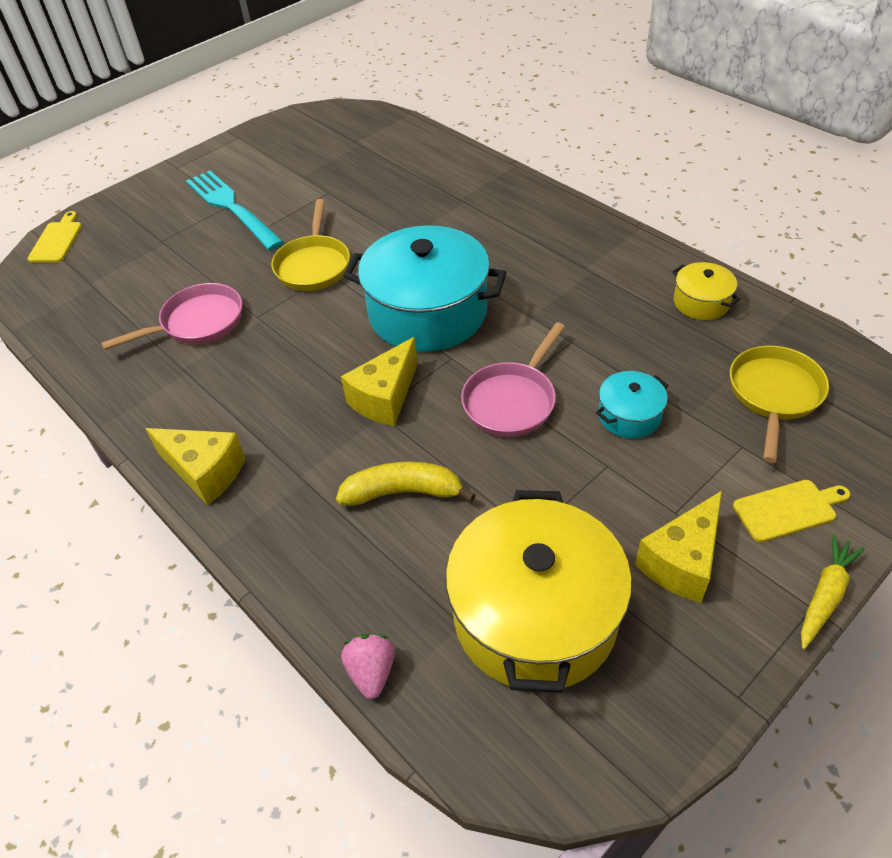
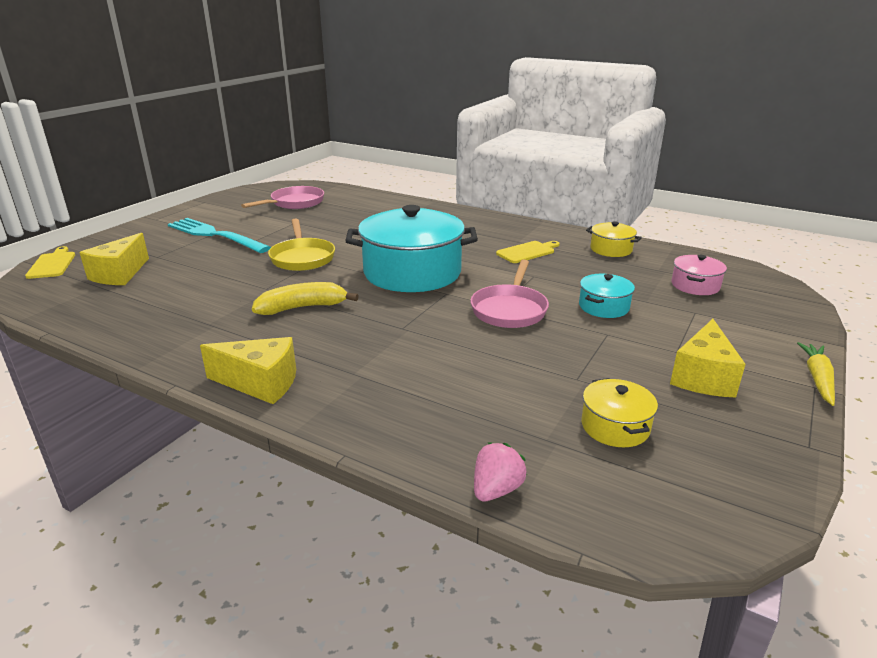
camera: 20 degrees left, 20 degrees down
(198, 323) = (212, 297): pink pan -> pink pan (295, 203)
(371, 672) = (496, 490): pink strawberry -> pink strawberry turned 60 degrees clockwise
(385, 398) = (405, 320): yellow cheese -> yellow cheese (120, 274)
(403, 492) = (453, 370): yellow banana -> yellow banana (302, 307)
(535, 616) = (615, 426): yellow pot -> yellow pot, size x0.46
(774, 395) = (695, 286): yellow pan -> pink pot
(788, 509) = (753, 339): yellow cutting board -> yellow cutting board (527, 252)

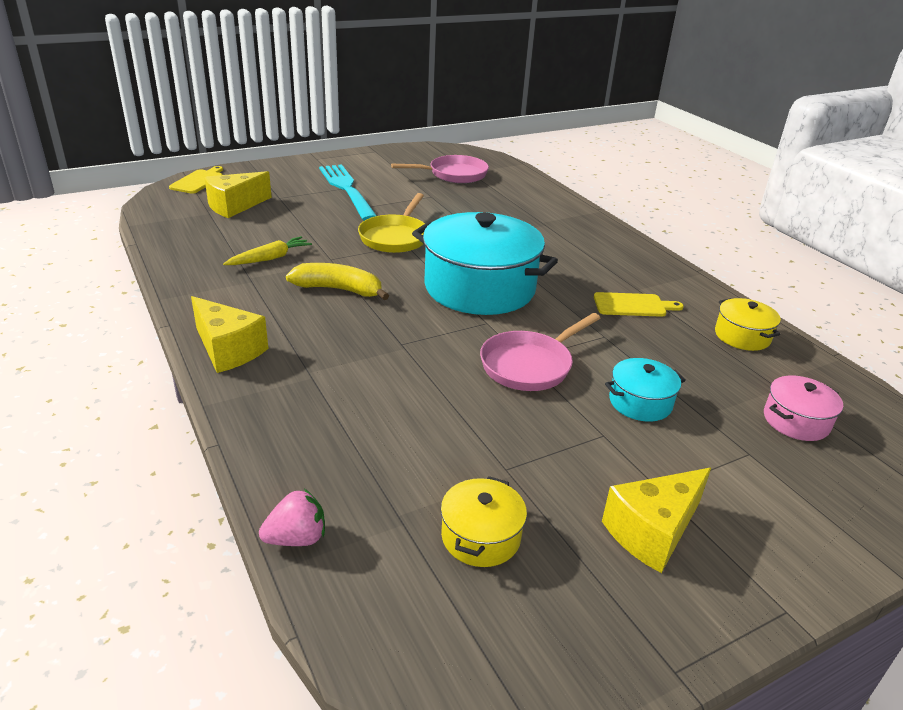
camera: 30 degrees right, 5 degrees up
(817, 379) = (805, 604): yellow carrot -> yellow carrot (270, 258)

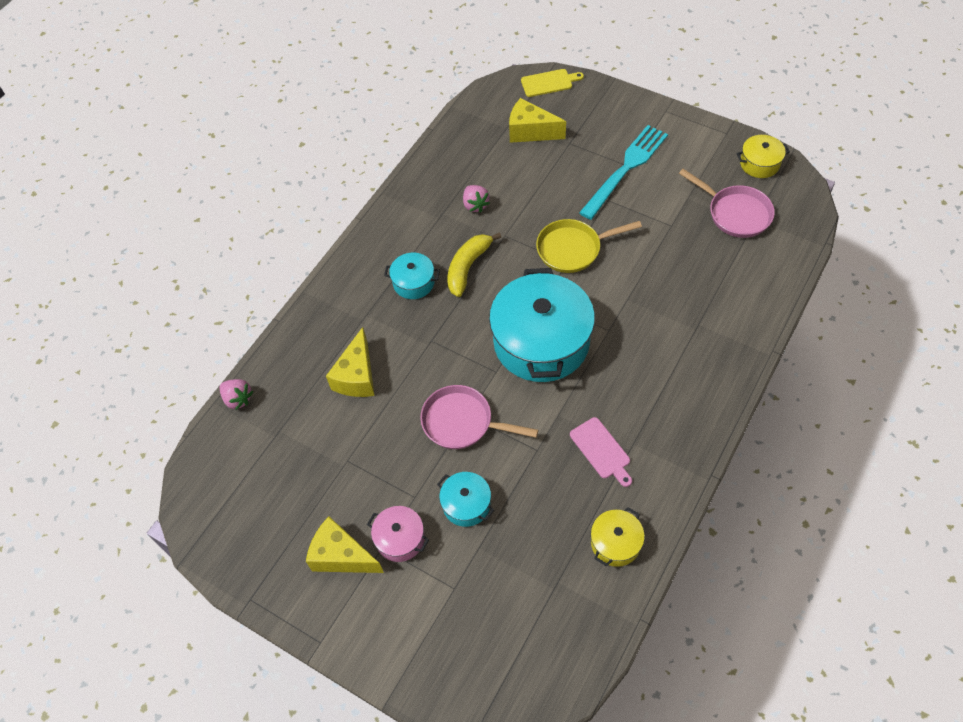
camera: 65 degrees right, 25 degrees up
(228, 350) = (358, 264): yellow cheese -> yellow cheese (357, 376)
(270, 258) = (475, 205): yellow carrot -> pink strawberry
(310, 325) = (413, 282): none -> turquoise pot
(339, 289) = (468, 267): yellow banana -> yellow banana turned 135 degrees counterclockwise
(480, 537) = (287, 475): yellow pot -> yellow pot (759, 164)
(633, 305) = (601, 450): yellow cutting board -> pink cutting board
(796, 421) = (516, 609): pink pot -> pink pot (400, 539)

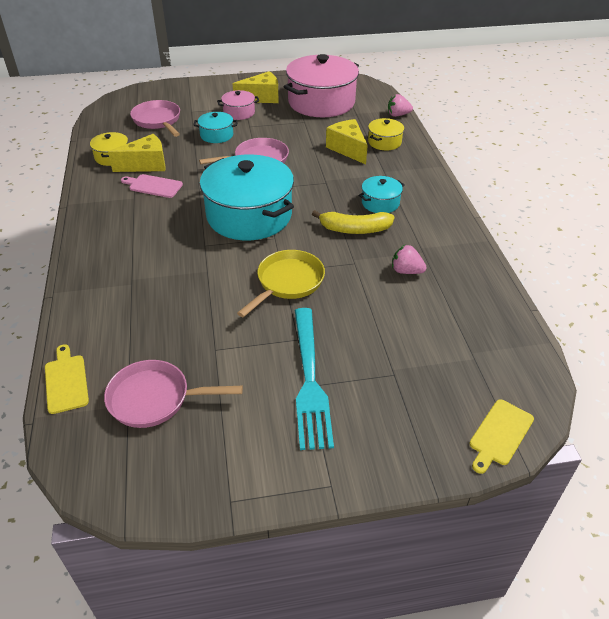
camera: 135 degrees right, 15 degrees down
(286, 489) = (321, 102): none -> pink pot
(468, 267) = (355, 229): yellow banana -> yellow banana turned 105 degrees clockwise
(511, 594) = (158, 120): none -> pink pan
(530, 132) = (445, 362): yellow cheese -> yellow cheese (146, 165)
(759, 164) = (160, 480): yellow pot -> yellow pot (384, 142)
(791, 261) = (66, 381): none -> yellow cutting board

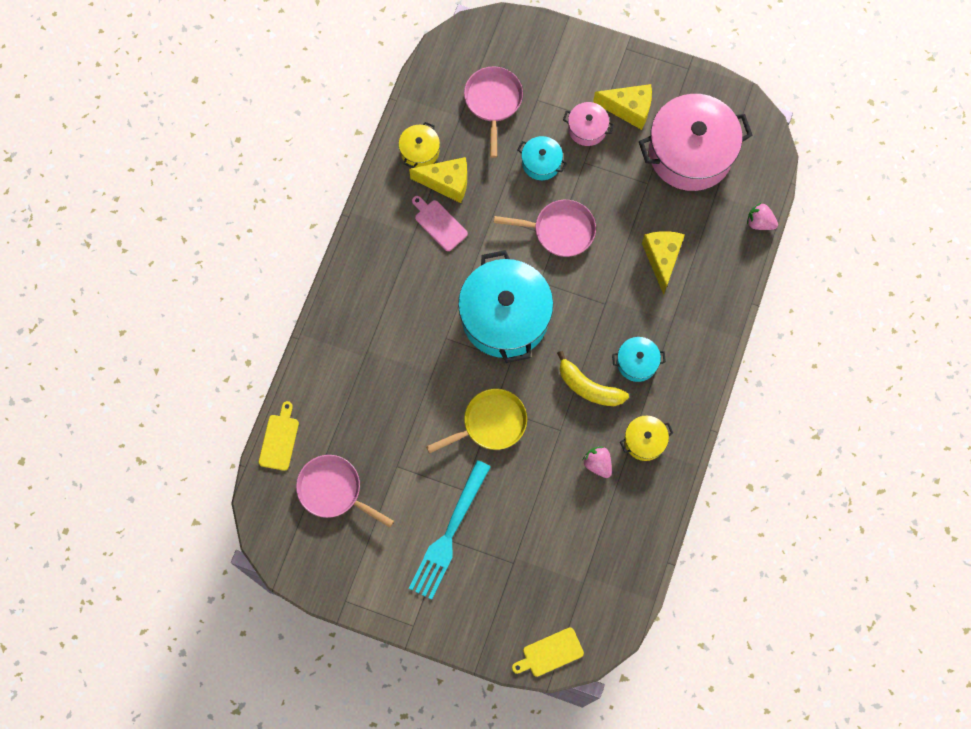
camera: 30 degrees right, 30 degrees up
(384, 142) = (709, 266): yellow pot -> yellow pot (644, 441)

